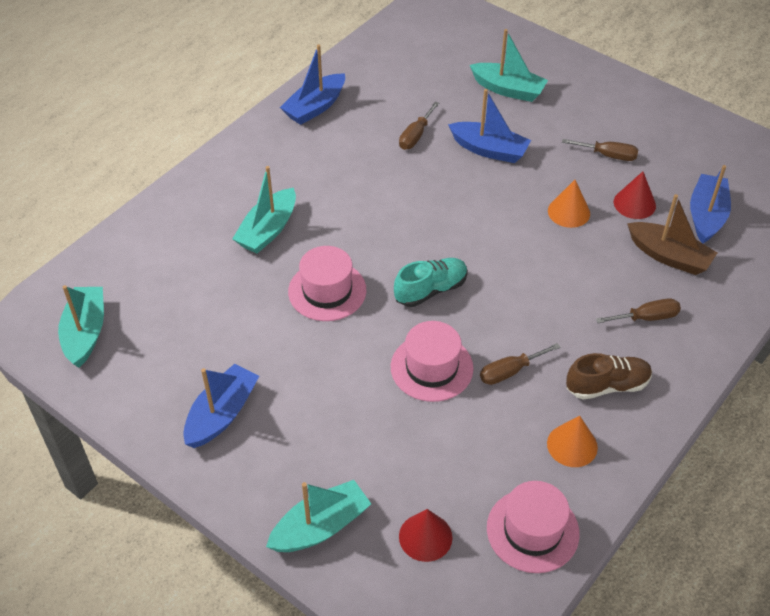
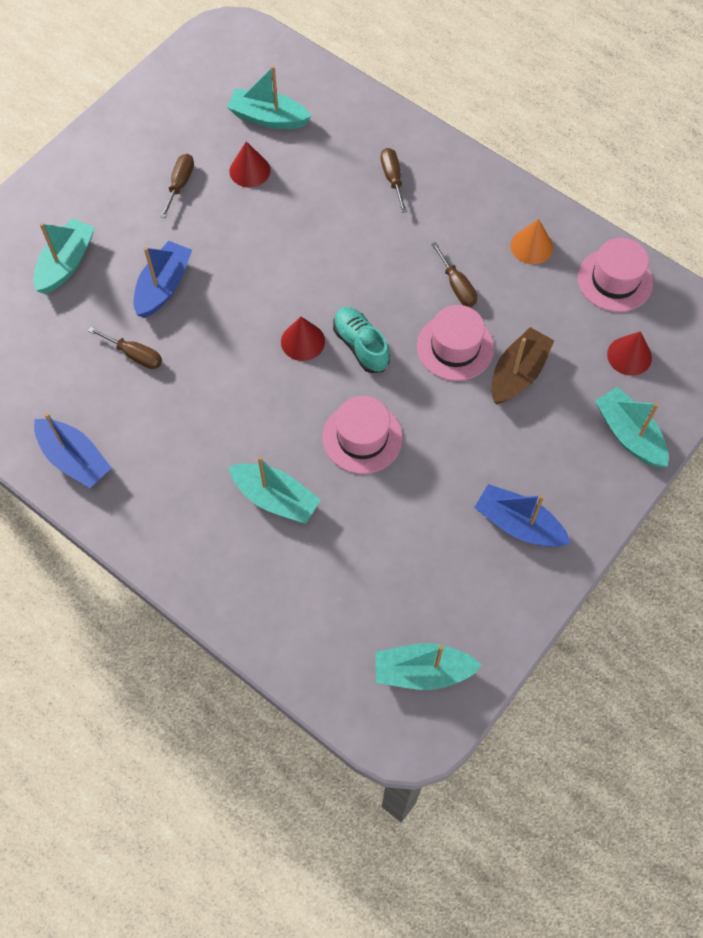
camera: 90 degrees left, 15 degrees up
(434, 246) = (302, 341): none -> red cone
(569, 212) = (259, 224): orange cone -> none
(607, 386) = (469, 215): brown shoe -> none
(669, 256) = (319, 153): brown boat -> brown boat (518, 373)
(706, 216) = (268, 118): blue boat -> turquoise boat

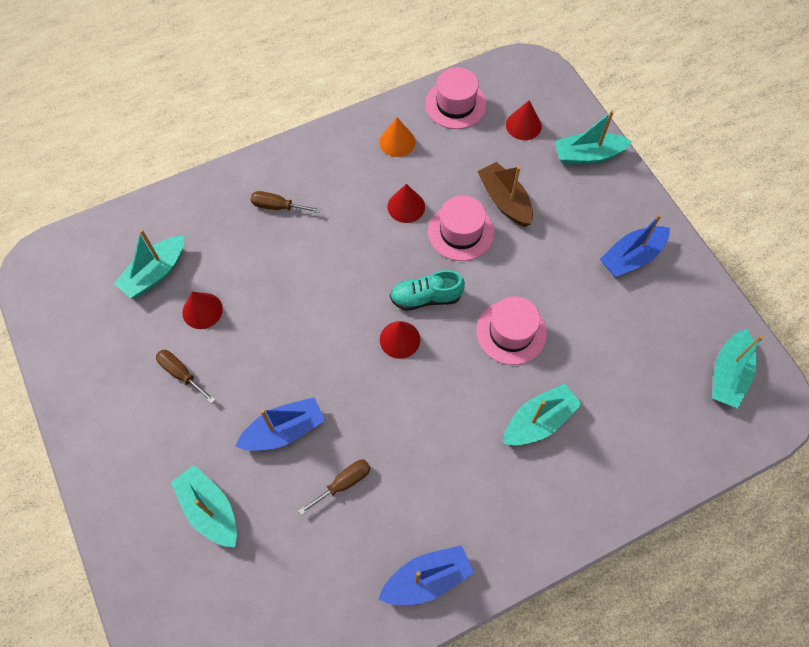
camera: 65 degrees left, 0 degrees up
(163, 286) = (284, 431): blue boat -> blue boat turned 105 degrees clockwise
(457, 286) = (406, 206): brown screwdriver -> red cone

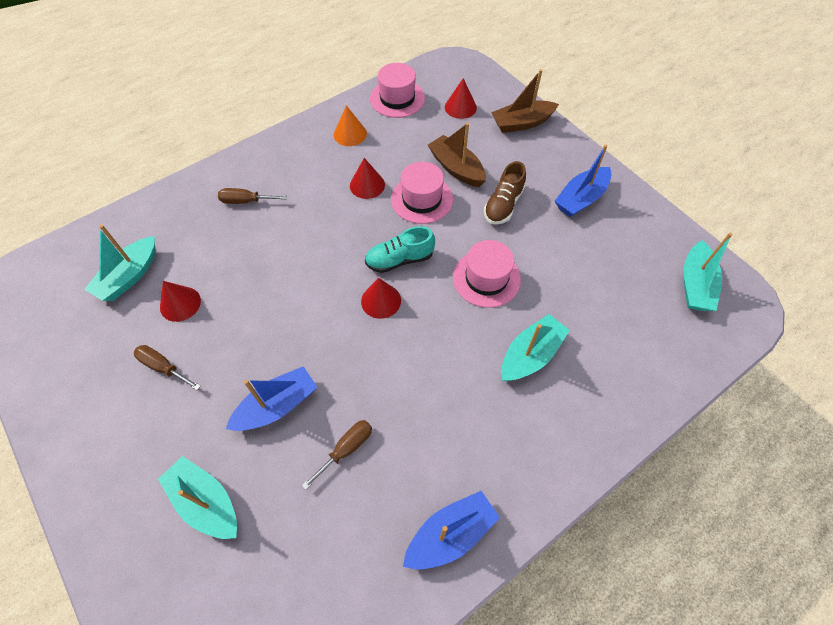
camera: 10 degrees left, 5 degrees down
(546, 252) = (503, 205): none -> brown shoe
(587, 155) = (522, 123): turquoise boat -> brown boat

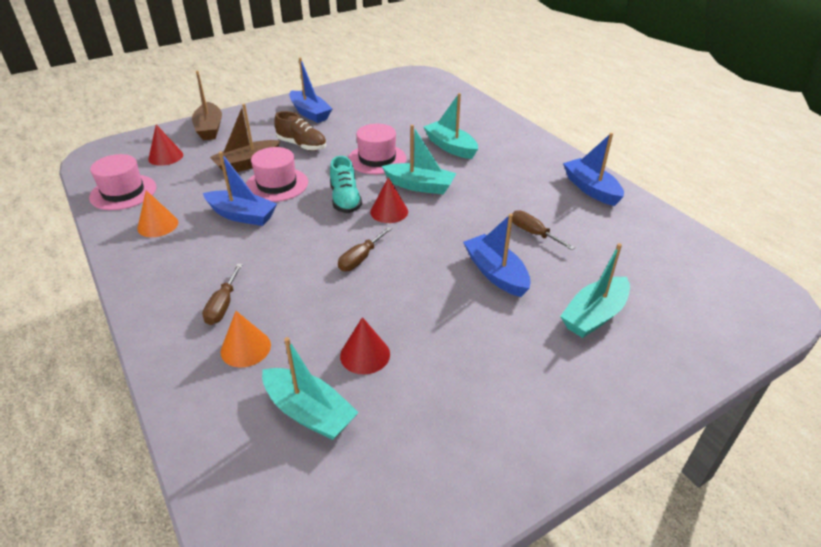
camera: 85 degrees left, 20 degrees down
(163, 367) = (450, 362): brown screwdriver -> brown screwdriver (360, 259)
(197, 226) = (245, 348): none -> orange cone
(367, 185) = (242, 215): red cone -> blue boat
(695, 285) = (401, 86): turquoise boat -> turquoise boat (420, 186)

